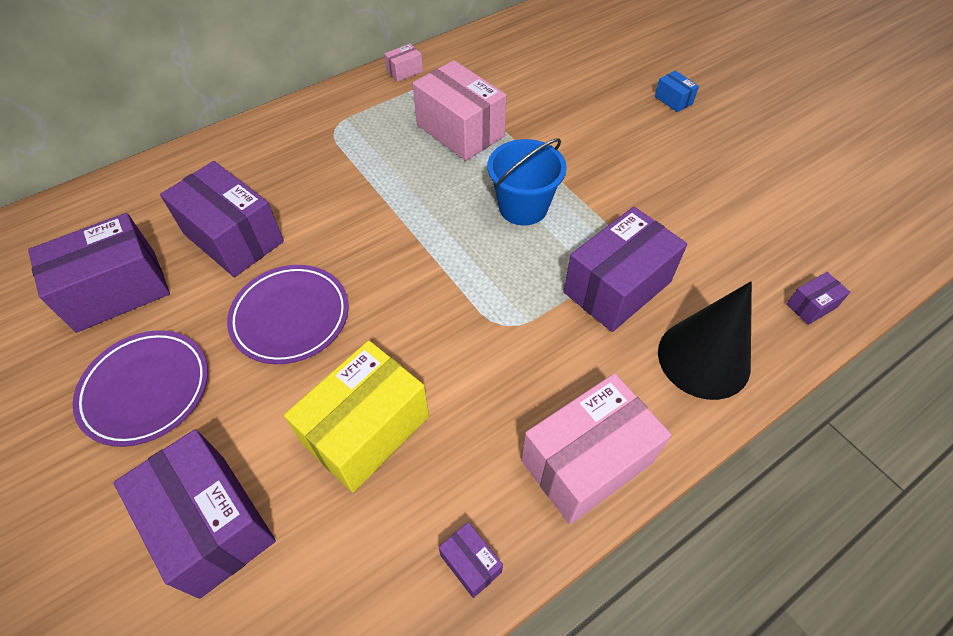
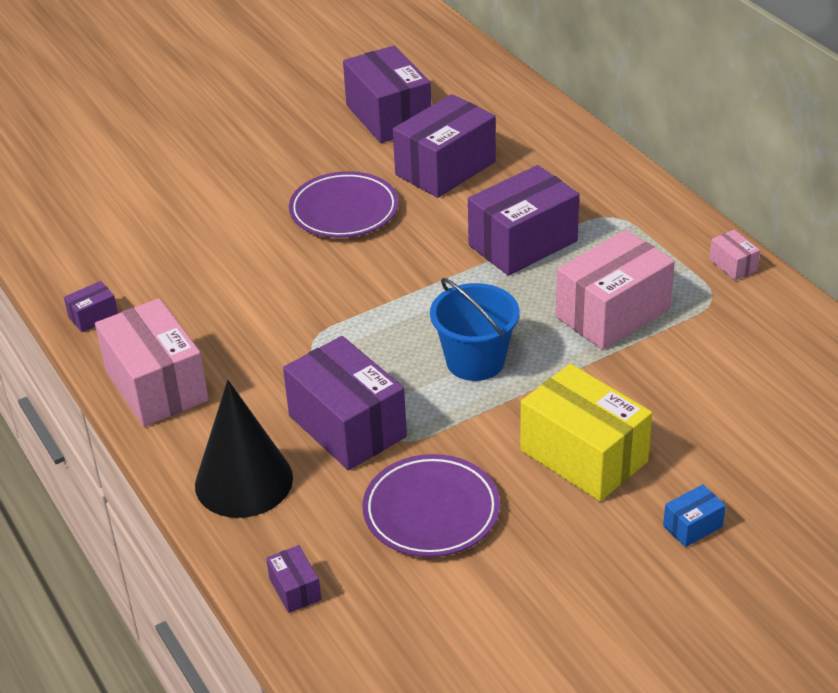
camera: 95 degrees right, 15 degrees down
(146, 390) = (284, 147): purple plate -> purple plate (431, 511)
(211, 523) = (163, 193): purple box -> purple box (522, 243)
(366, 430) = (219, 260): yellow box -> yellow box (583, 456)

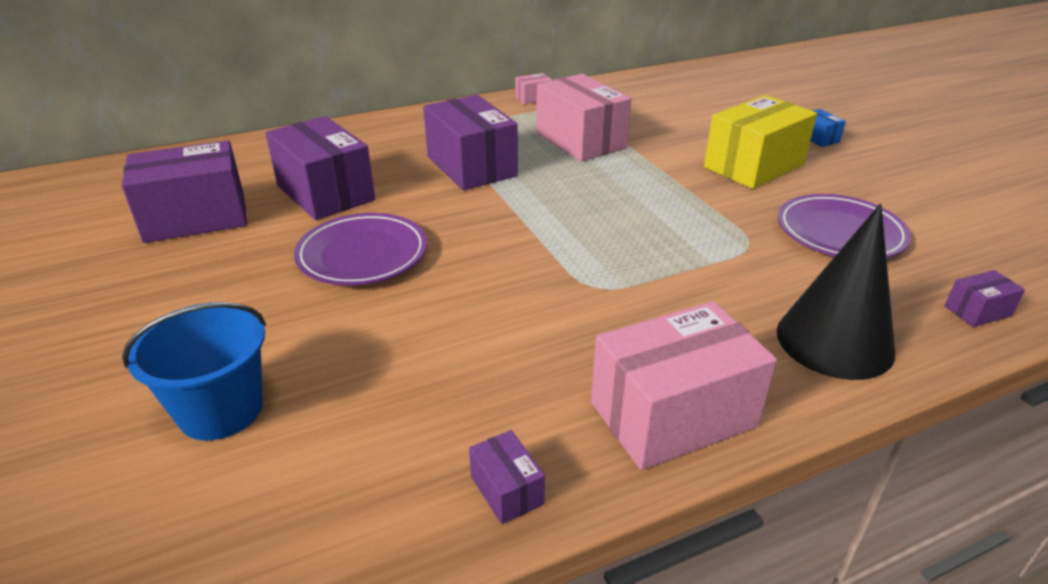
camera: 85 degrees left, 5 degrees down
(347, 426) = (734, 270): purple box -> none
(475, 361) = (636, 199): blue bucket -> blue bucket (221, 410)

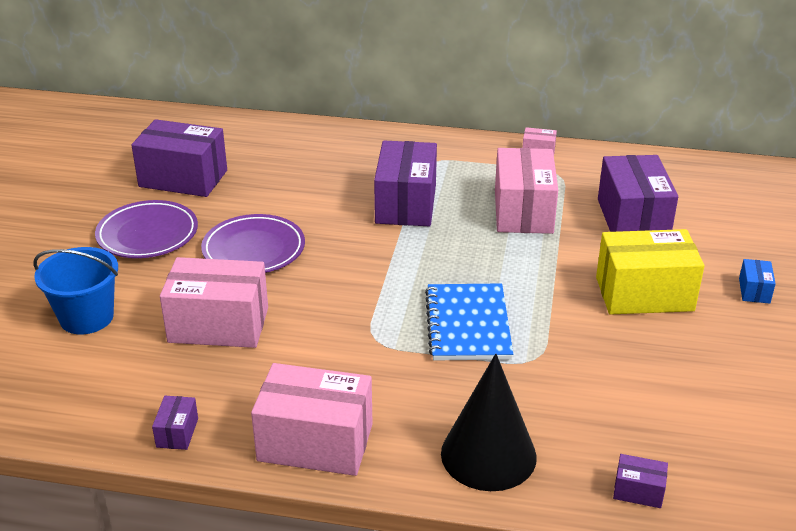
camera: 35 degrees right, 0 degrees up
(325, 193) = (279, 189): purple box -> purple box (632, 219)
(411, 343) = (218, 325): none -> pink box
(659, 240) = (468, 324): none -> blue notebook
(840, 233) = (626, 383): purple plate -> purple plate (147, 234)

